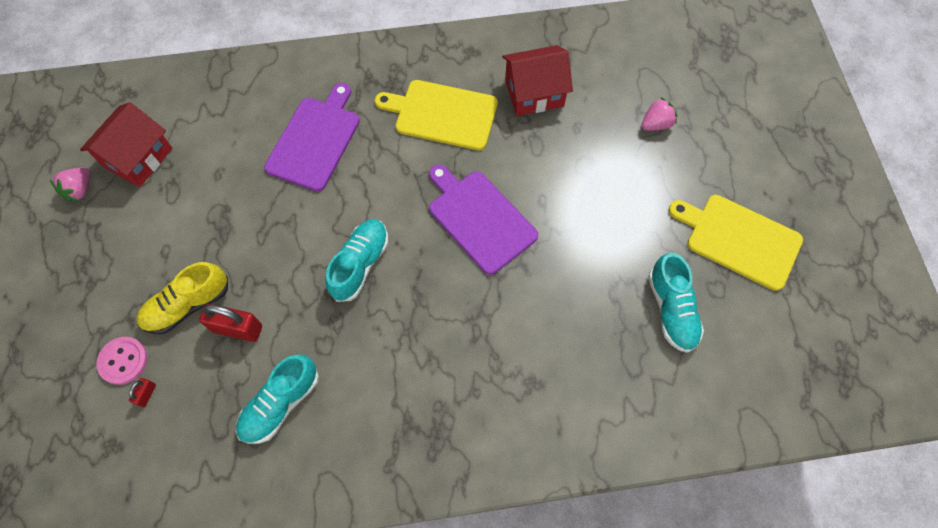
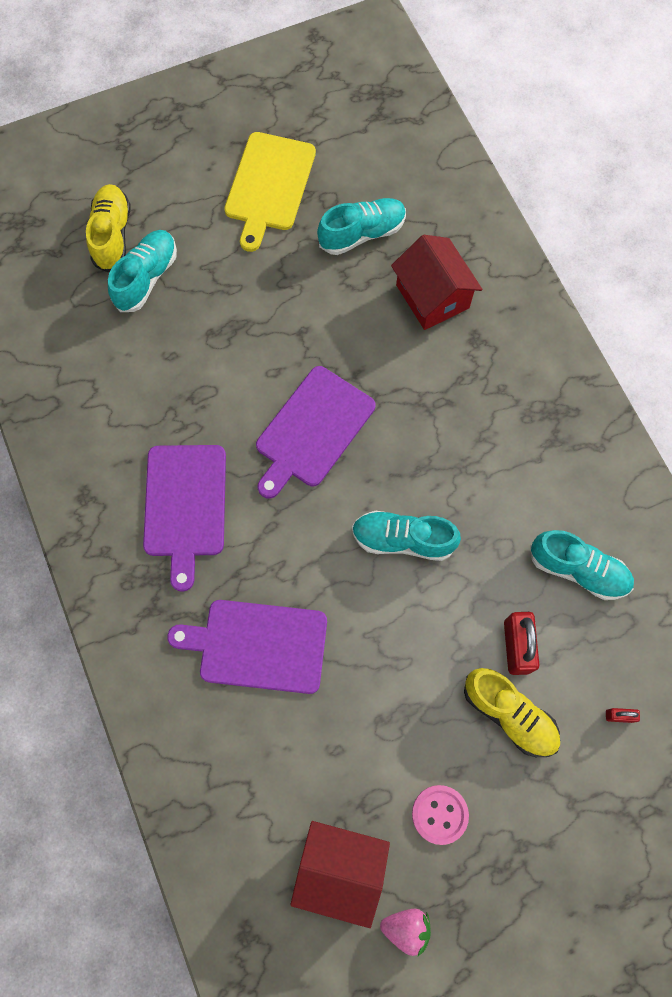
camera: 105 degrees left, 5 degrees up
(123, 361) = (594, 760): pink button -> pink button (439, 814)
(442, 114) = (185, 505): yellow cutting board -> purple cutting board
(534, 93) = (132, 410): red house -> red house (432, 296)
(656, 124) = (147, 278): pink strawberry -> turquoise shoe
(704, 106) = (112, 235): none -> yellow shoe

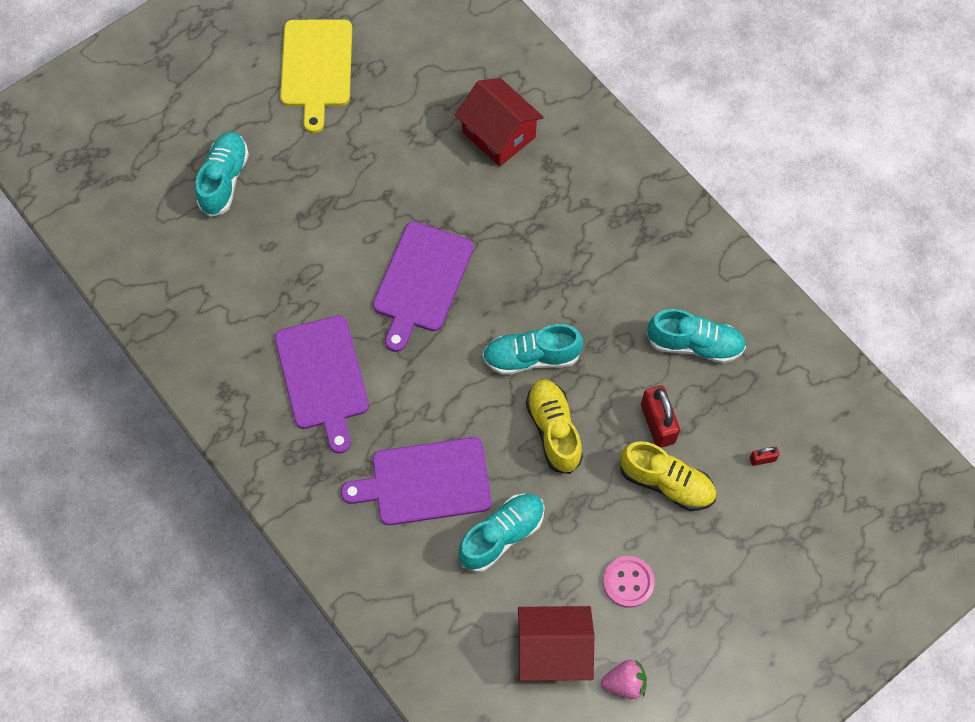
camera: 15 degrees left, 5 degrees down
(112, 235) = (179, 148): yellow shoe -> yellow shoe (553, 430)
(362, 234) = (417, 92): turquoise shoe -> turquoise shoe (502, 535)

